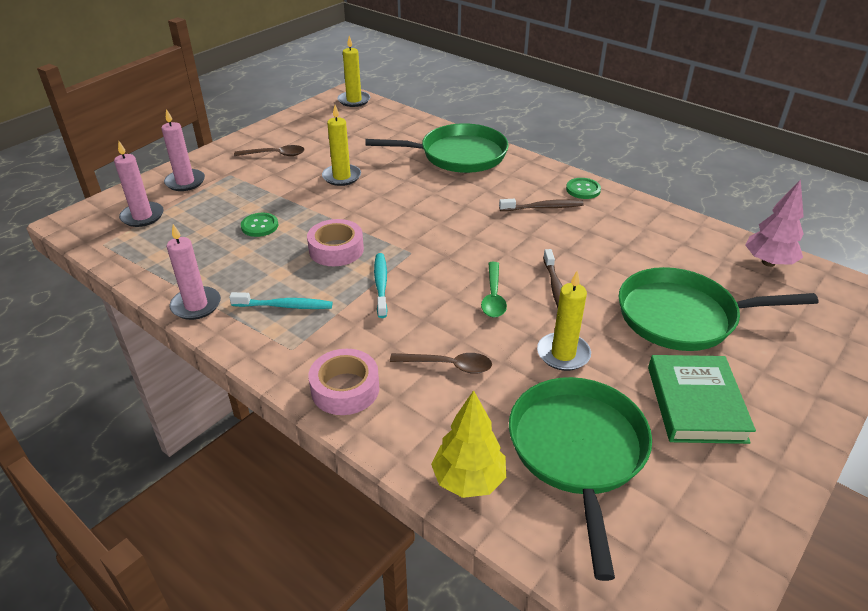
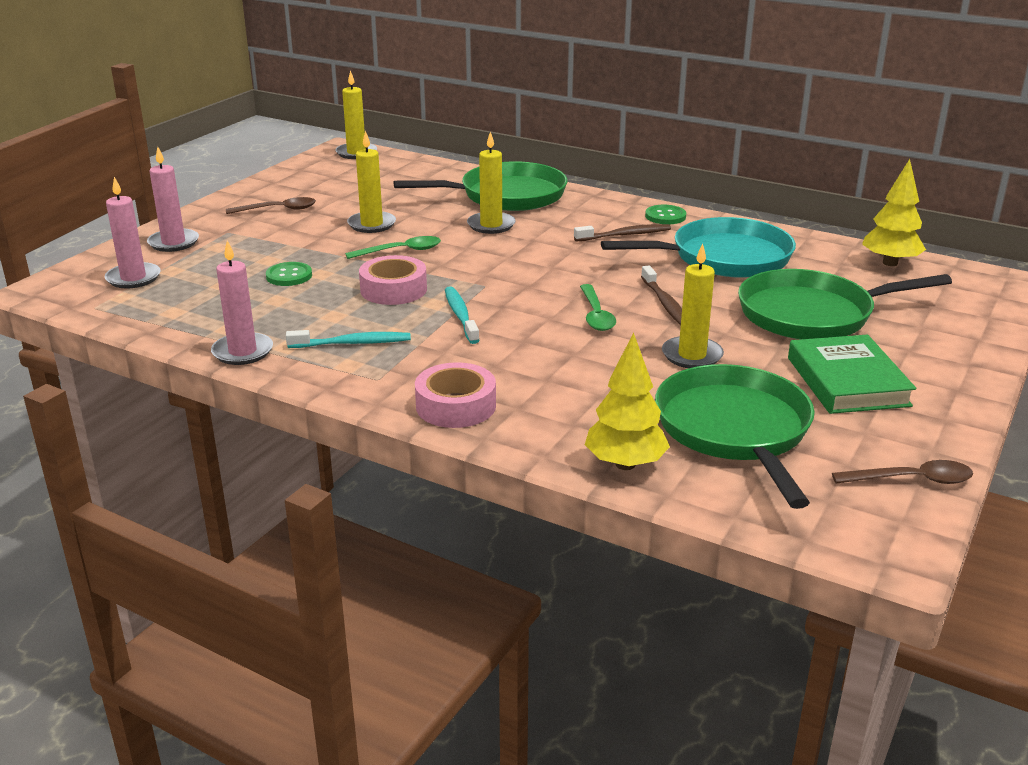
camera: 10 degrees left, 10 degrees down
(355, 208) = (401, 251): none -> green spoon
(436, 186) = (491, 225): none -> yellow candle
(448, 365) = (567, 376): brown spoon -> brown spoon (912, 480)
(621, 242) = (724, 258): none -> turquoise pan
(768, 262) = (890, 263): pink tree -> yellow tree

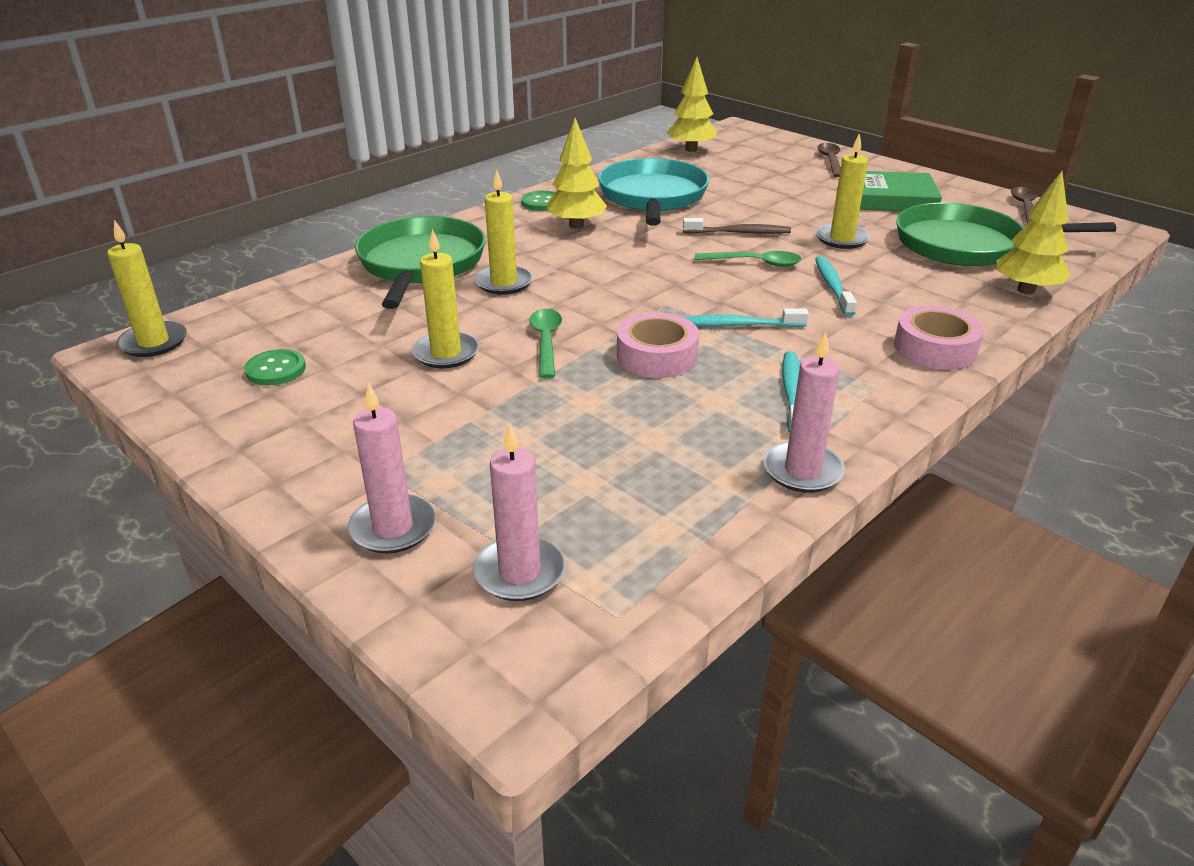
camera: 75 degrees left, 5 degrees up
(278, 210) = (330, 421): brown spoon -> brown spoon (830, 161)
(289, 276) = (582, 425): green button -> green button (275, 369)
(565, 354) = (833, 287): none -> turquoise toothbrush
(624, 235) = (576, 225): brown toothbrush -> yellow tree
(812, 314) = (775, 188): green pan -> none

